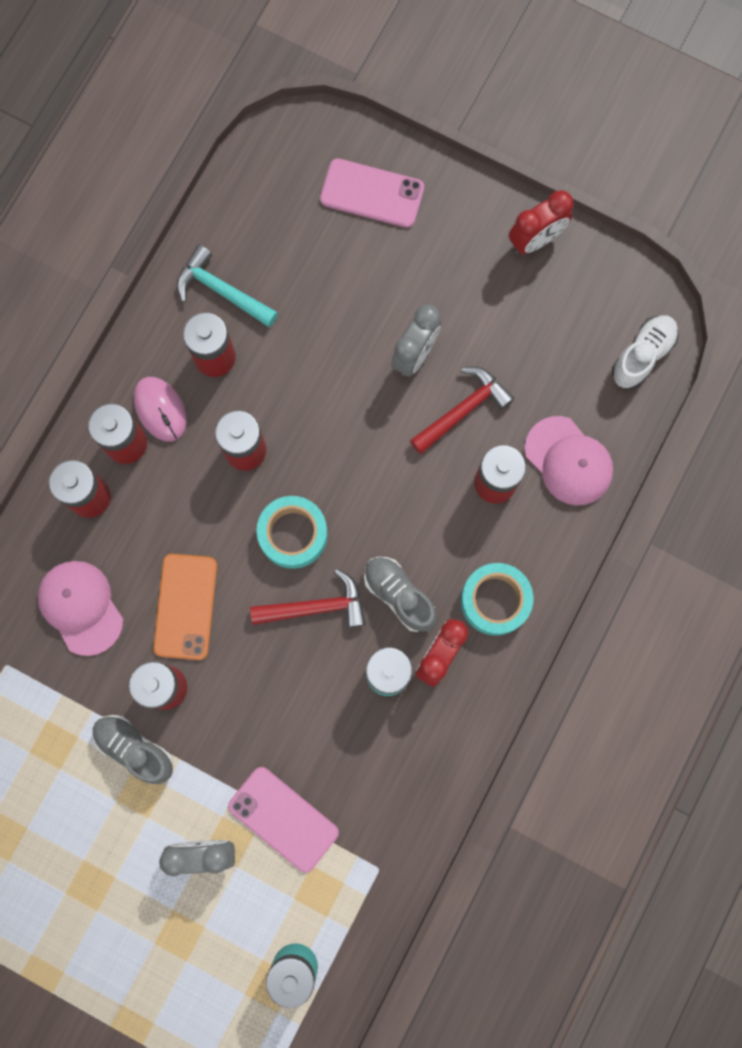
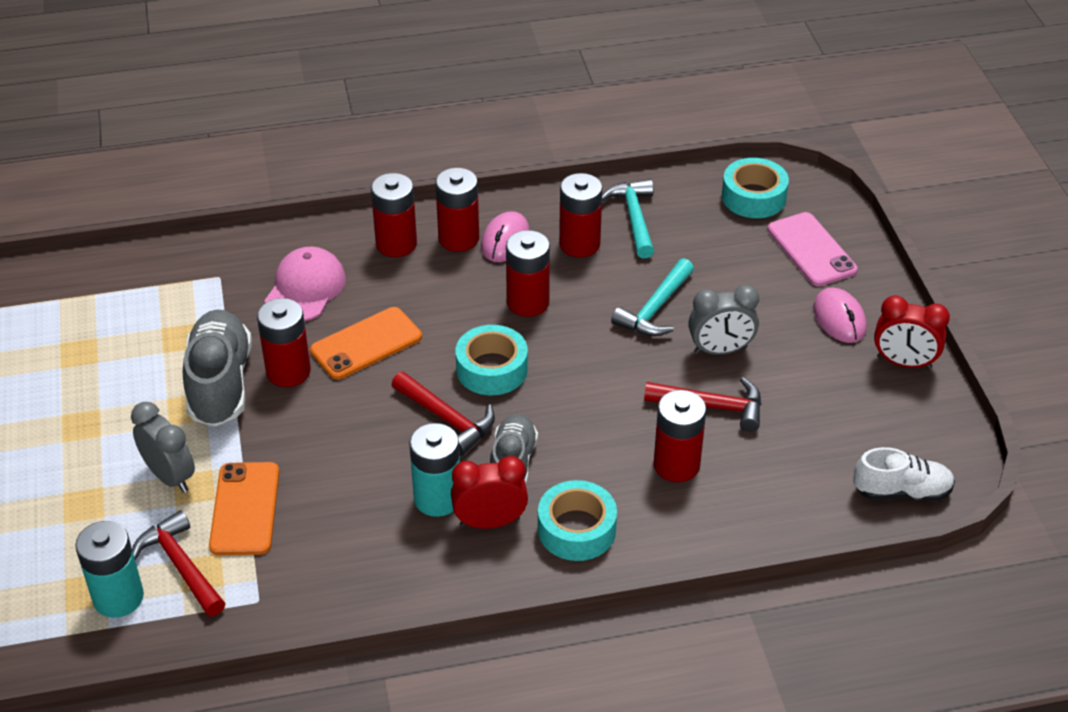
camera: 50 degrees right, 35 degrees down
(134, 749) = (220, 384): grey shoe -> grey shoe, size x1.56
(278, 180) = (753, 197): none -> turquoise tape
(283, 819) = (245, 509): pink phone -> orange phone
(300, 902) = (180, 565): none -> red hammer
(333, 363) = (655, 309): none -> turquoise hammer
(457, 242) = (839, 318): none -> pink mouse
(568, 461) = (752, 501): pink cap -> none

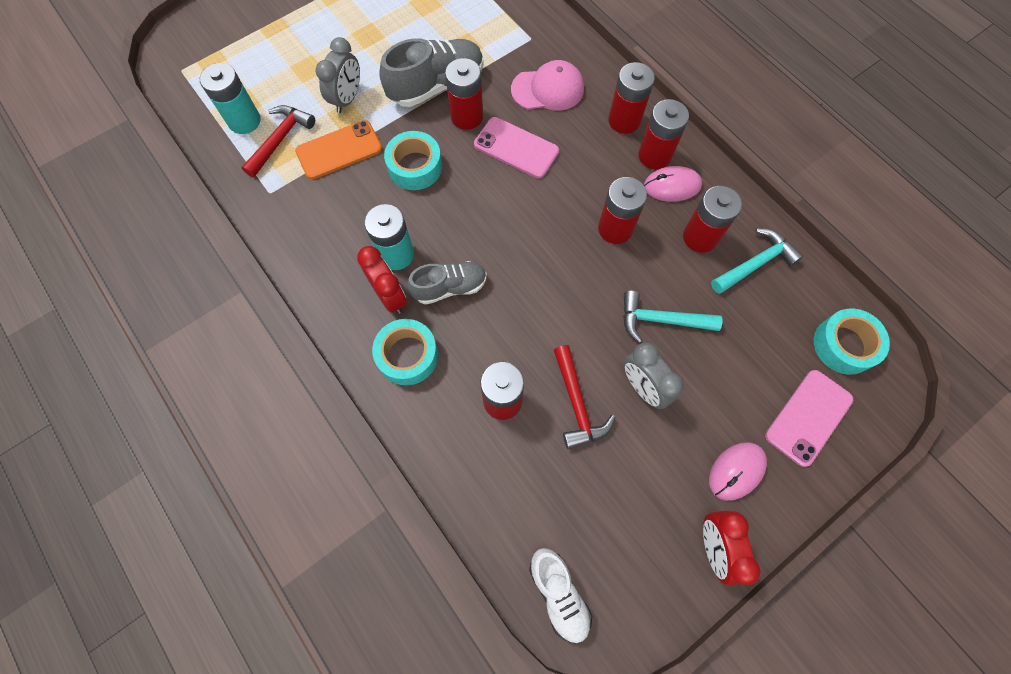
camera: 65 degrees right, 25 degrees up
(366, 344) = (516, 148): orange phone -> pink phone
(447, 419) = (471, 228): red hammer -> none
(492, 369) = (534, 235): turquoise tape -> turquoise tape (415, 167)

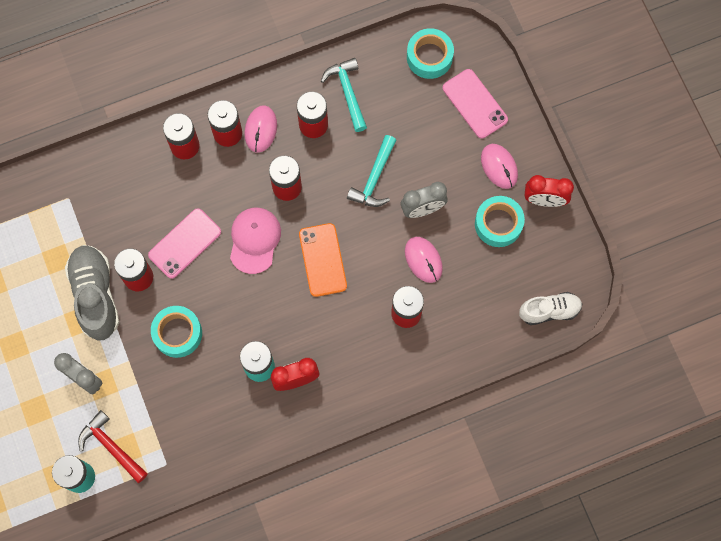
camera: 75 degrees left, 5 degrees up
(339, 150) = (139, 396): orange phone -> orange phone (323, 260)
(407, 355) = (351, 376): turquoise tape -> turquoise tape (498, 224)
(450, 287) = (302, 330): grey shoe -> none
(548, 89) = (131, 199): pink cap -> pink cap (254, 240)
(577, 404) = (423, 260): red hammer -> pink mouse

